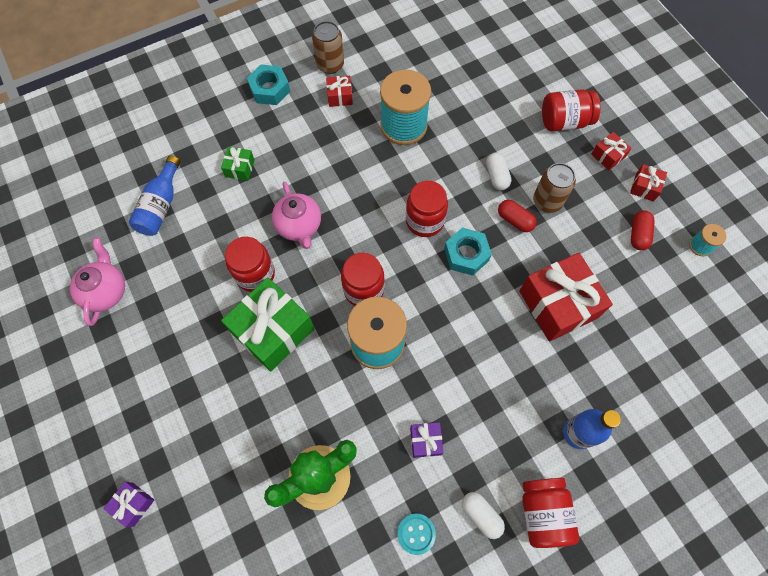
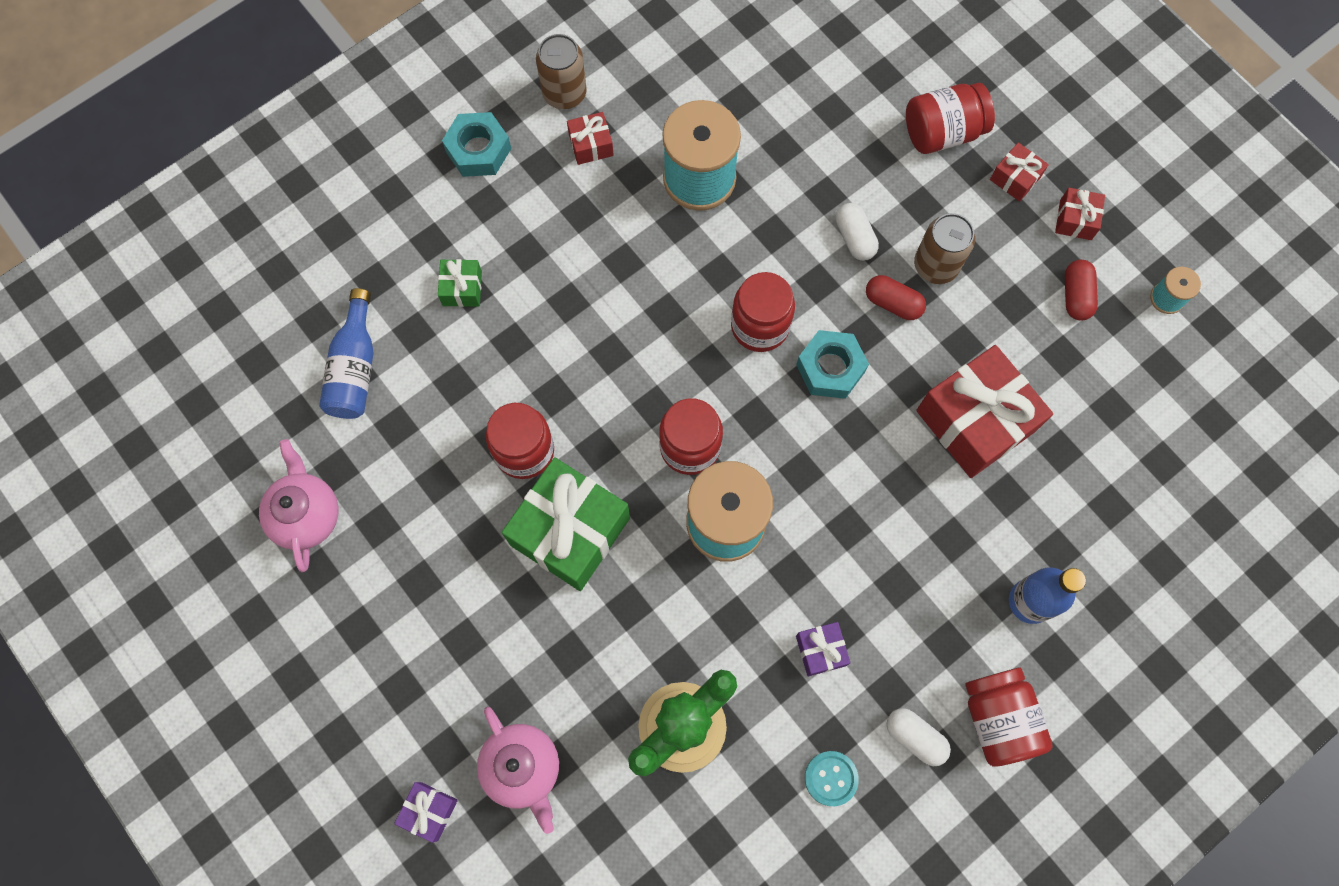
camera: 10 degrees left, 5 degrees up
(299, 226) = (573, 365): pink teapot -> pink teapot (522, 768)

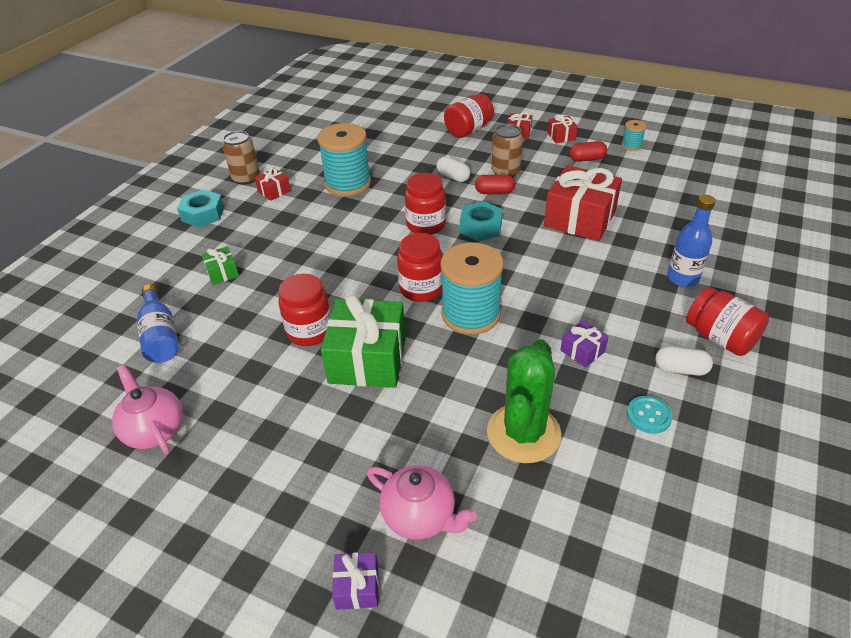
camera: 25 degrees left, 30 degrees down
(1076, 295) = (587, 159): red capsule -> red capsule turned 75 degrees counterclockwise

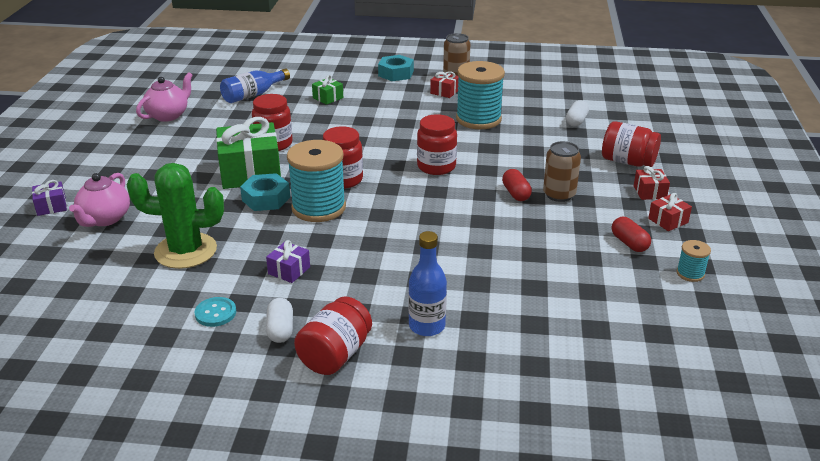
camera: 70 degrees right, 10 degrees down
(453, 177) = (527, 167): white capsule -> white capsule (576, 121)
(480, 227) = (450, 194): turquoise nut -> turquoise nut (266, 199)
(580, 219) = (500, 250): red gift -> none

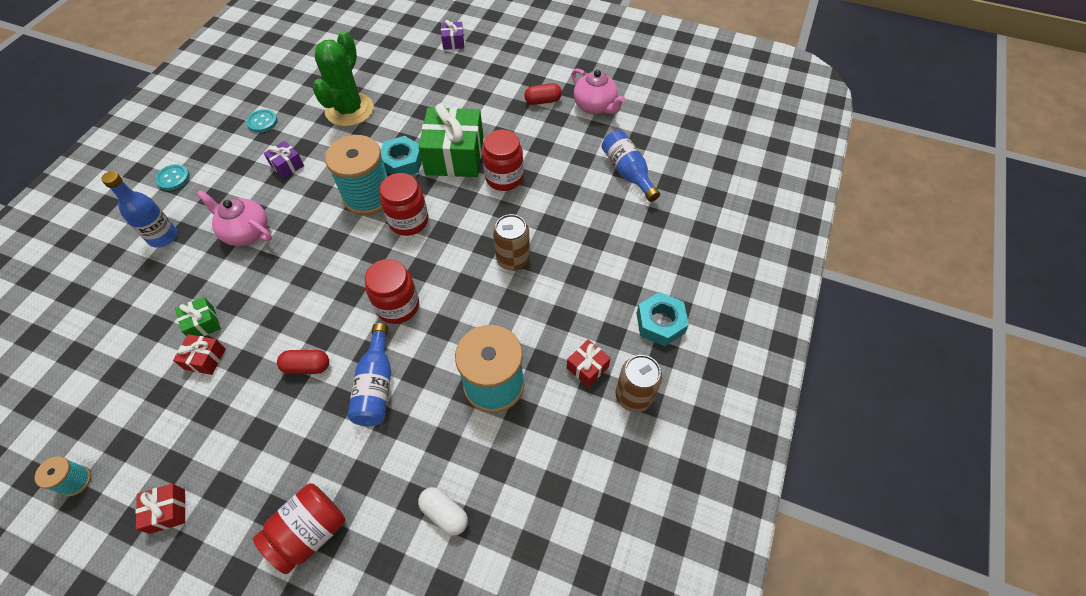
camera: 105 degrees right, 25 degrees up
(105, 219) = (420, 69): pink teapot -> pink teapot (246, 232)
(280, 330) = (220, 153): white capsule -> none
(328, 98) = (602, 237): green gift -> green gift (203, 323)
(335, 355) = (173, 178): red jar -> turquoise button
(510, 161) = (376, 386): none -> blue bottle
(559, 195) = (282, 411): brown can -> brown can (513, 259)
(629, 243) = (158, 444): red capsule -> red capsule (543, 101)
(649, 192) = (231, 522): red gift -> red gift (205, 359)

